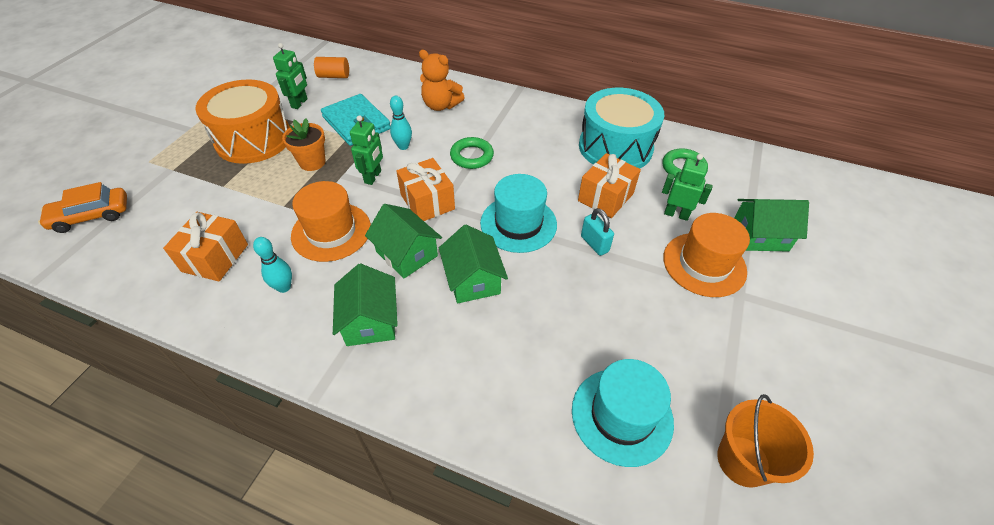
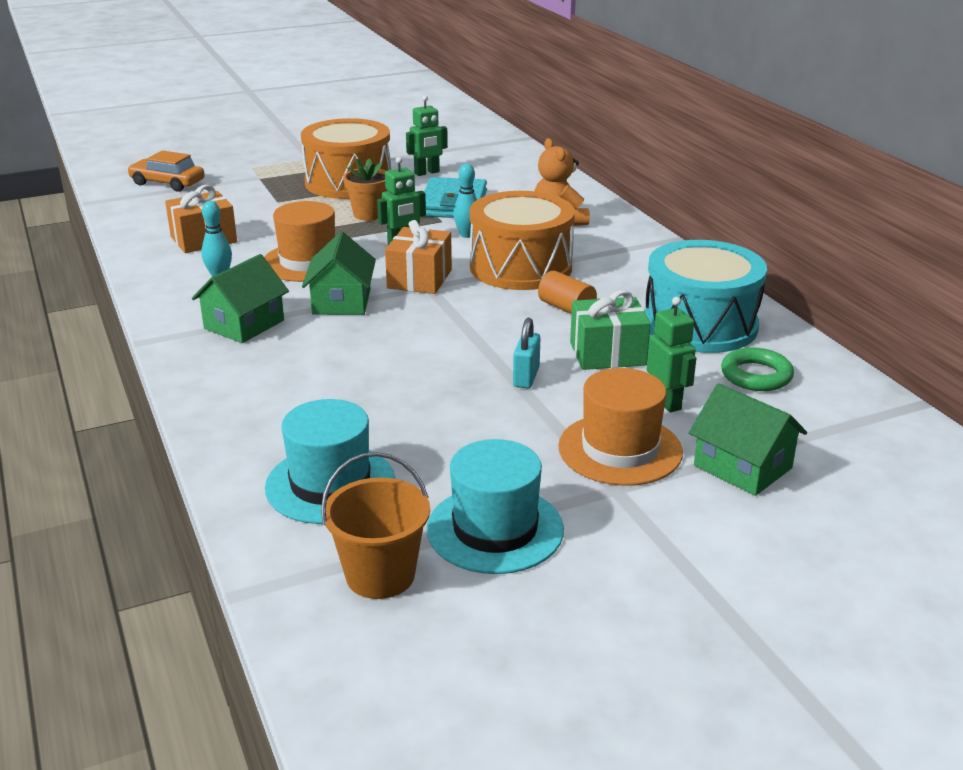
camera: 45 degrees right, 20 degrees down
(334, 76) = (491, 165): orange cylinder -> orange cylinder (566, 308)
(472, 156) = (520, 267): green ring -> orange drum
(473, 279) = (366, 343): green house -> none
(518, 223) = (476, 329): turquoise hat -> turquoise hat (495, 529)
(605, 197) = (607, 353): orange gift -> green gift

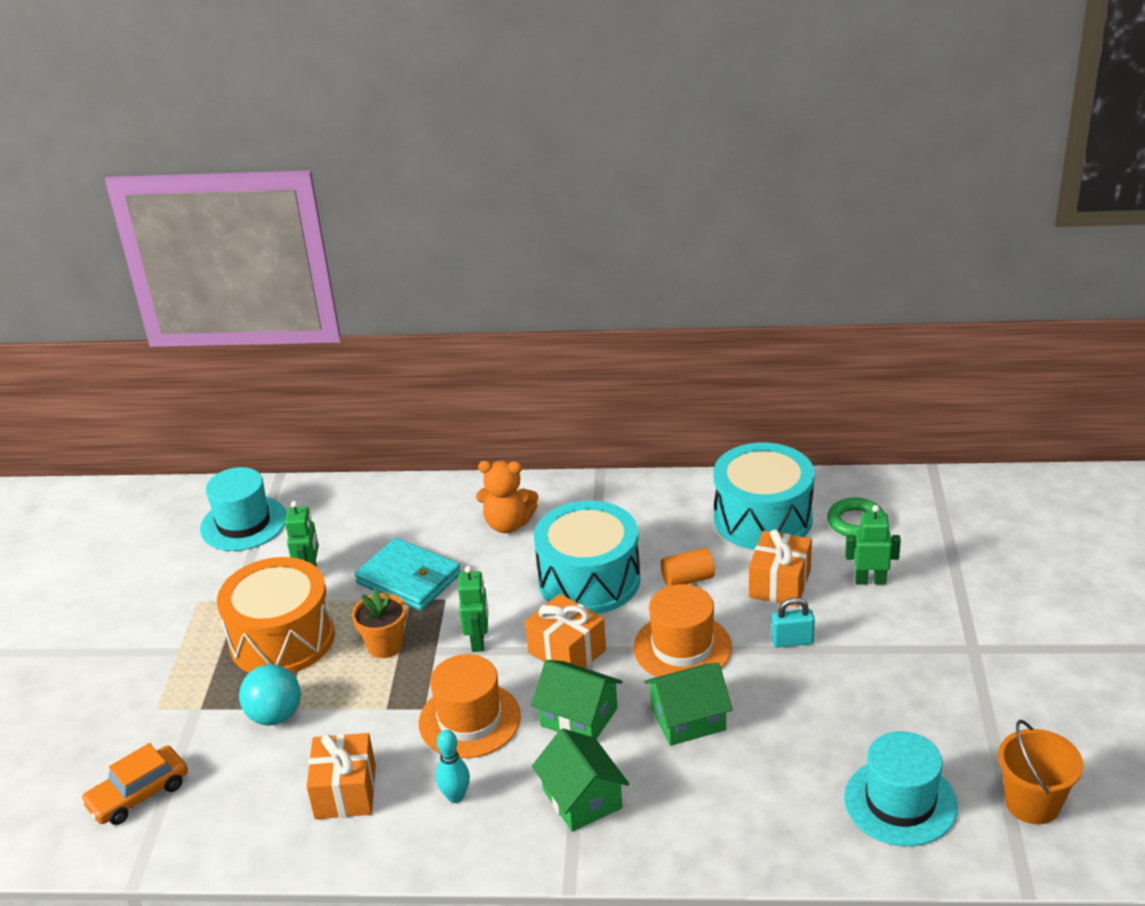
camera: 60 degrees left, 5 degrees up
(267, 200) = (275, 716): none -> turquoise ball
(467, 235) = (492, 592): turquoise bowling pin -> none
(495, 529) = (998, 725): turquoise hat -> turquoise hat (243, 523)
(520, 267) = (589, 580): orange drum -> turquoise drum
(526, 377) = (792, 641): turquoise padlock -> turquoise padlock turned 45 degrees counterclockwise
(607, 353) = (779, 584): green gift -> orange gift
(620, 449) = (923, 627): orange hat -> orange hat (682, 647)
(742, 467) = (972, 578): green house -> green house (688, 719)

